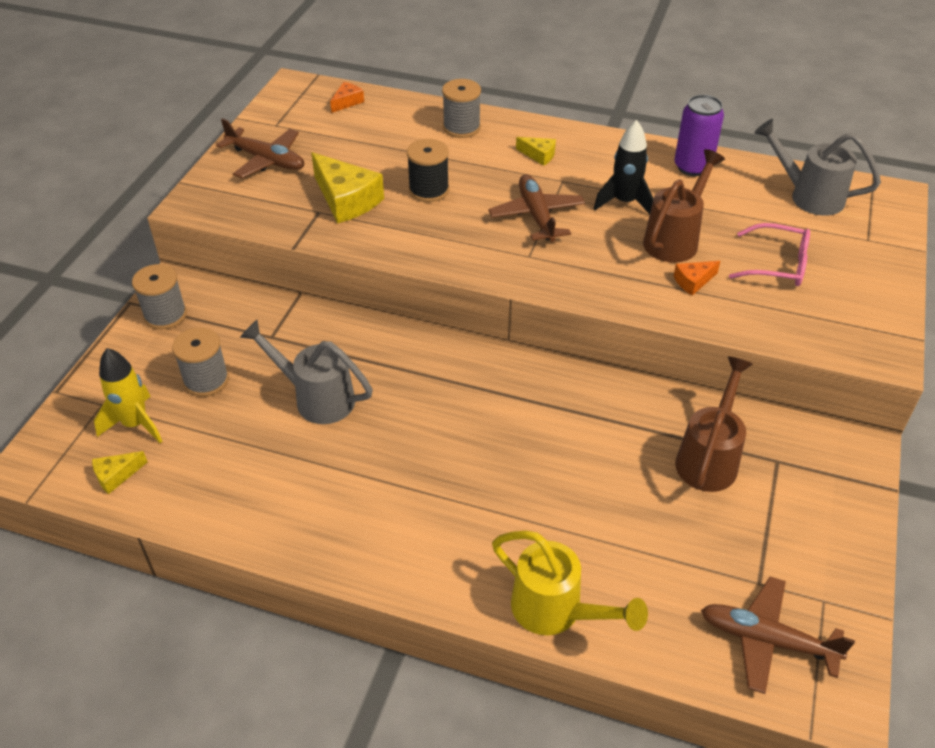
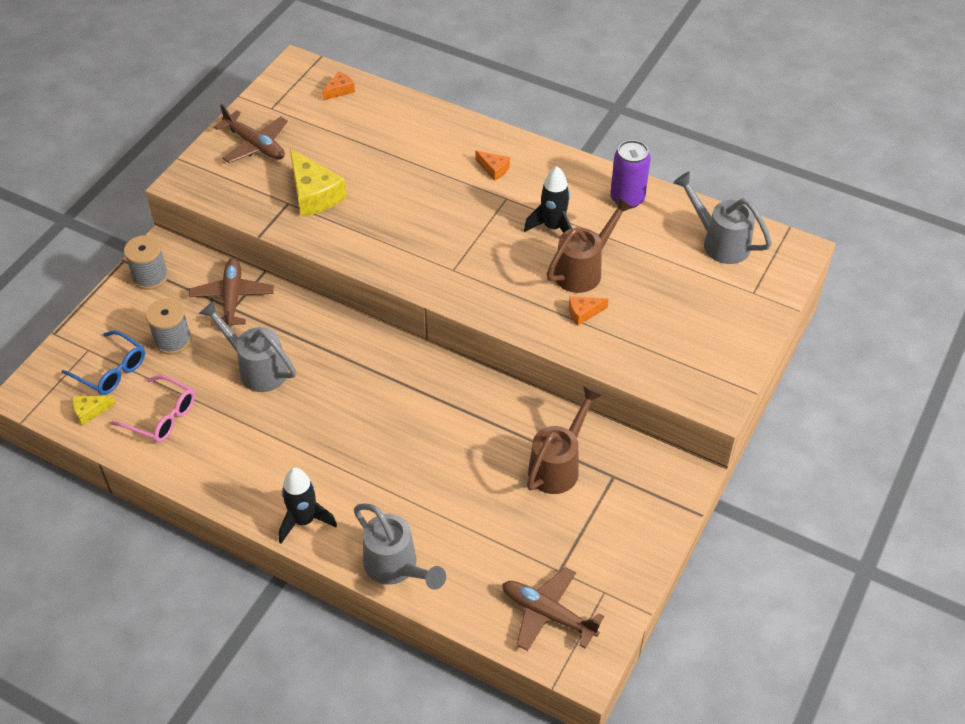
camera: 10 degrees right, 5 degrees up
(135, 424) = (111, 370): yellow rocket -> blue glasses
(421, 570) = (304, 520): none -> black rocket
(429, 190) = (387, 193): black spool -> none
(461, 127) = (434, 131): grey spool -> none
(536, 216) = (472, 231): brown plane -> brown plane (232, 298)
(539, 155) = (494, 169): yellow cheese -> orange cheese
(556, 611) = (396, 568): yellow watering can -> grey watering can
(777, 265) = (662, 307): pink glasses -> pink glasses (162, 416)

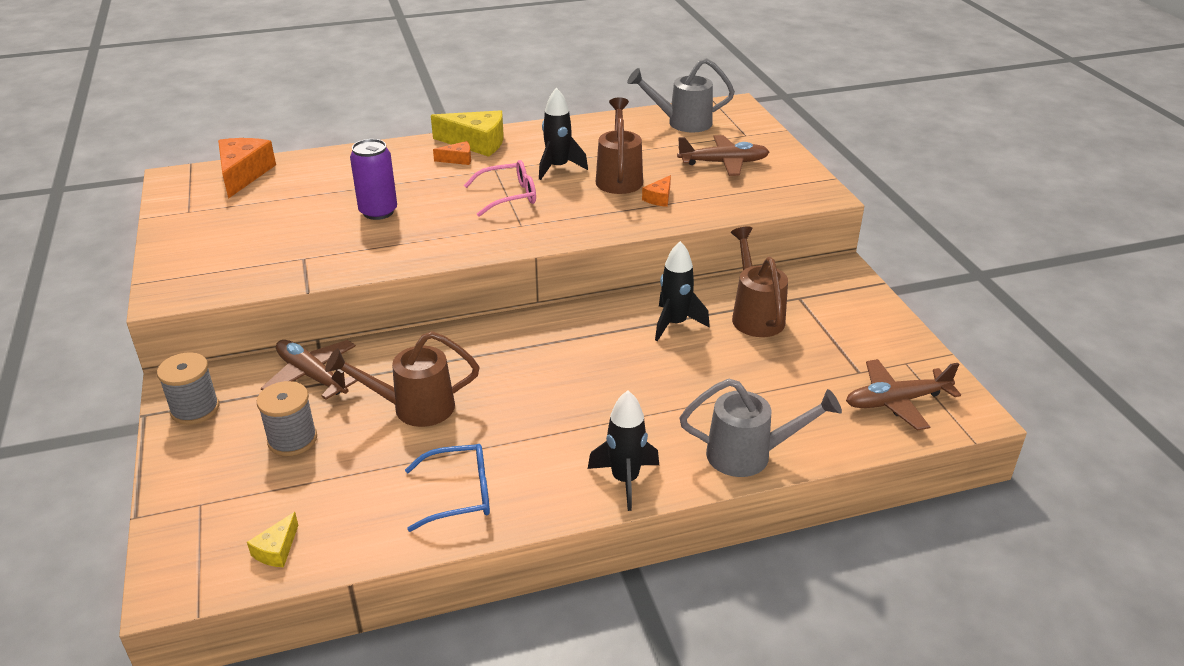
camera: 45 degrees left, 15 degrees down
(111, 370) = (254, 503): blue glasses -> blue glasses (459, 494)
(162, 416) = (367, 501): pink glasses -> pink glasses (509, 196)
(255, 145) = (208, 239): brown plane -> brown plane (723, 163)
(257, 368) = (413, 408): grey watering can -> brown watering can
(314, 194) = (321, 241): yellow cheese -> yellow cheese (476, 143)
(339, 90) = (243, 174): orange cheese -> orange cheese, size x1.99
(493, 428) = (675, 324): none -> black rocket
(627, 198) = (584, 131): purple can -> purple can (378, 212)

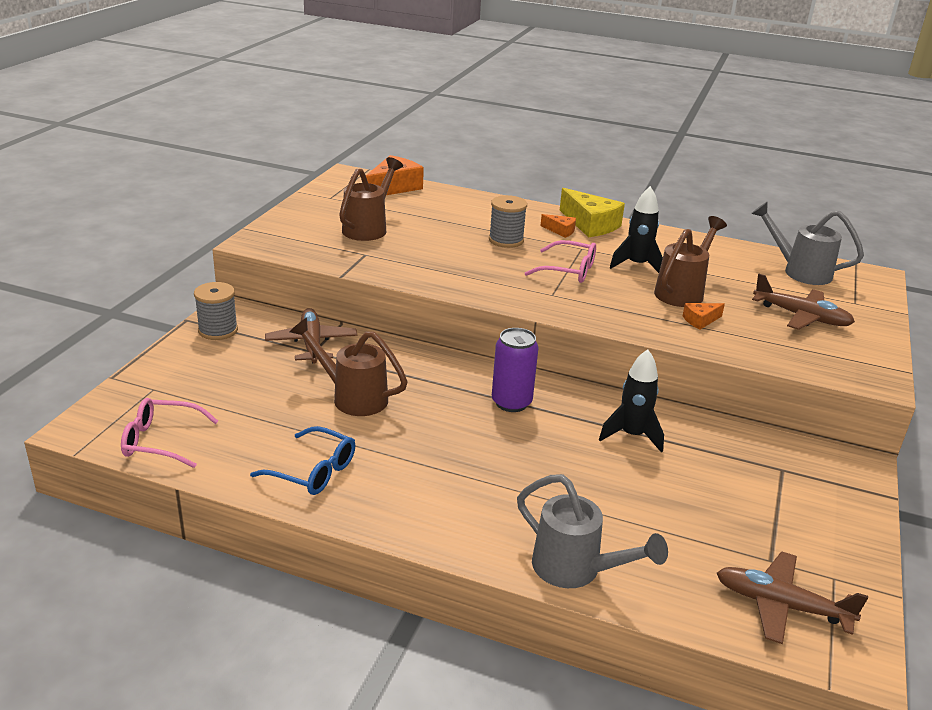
camera: 35 degrees right, 5 degrees down
(276, 550) = (161, 441): yellow cheese -> pink glasses
(292, 439) = (251, 378): grey spool -> grey spool (506, 240)
(378, 212) = (454, 244): purple can -> purple can (511, 402)
(625, 480) = (446, 530): black rocket -> none
(755, 315) = (718, 463): brown watering can -> brown watering can (368, 228)

